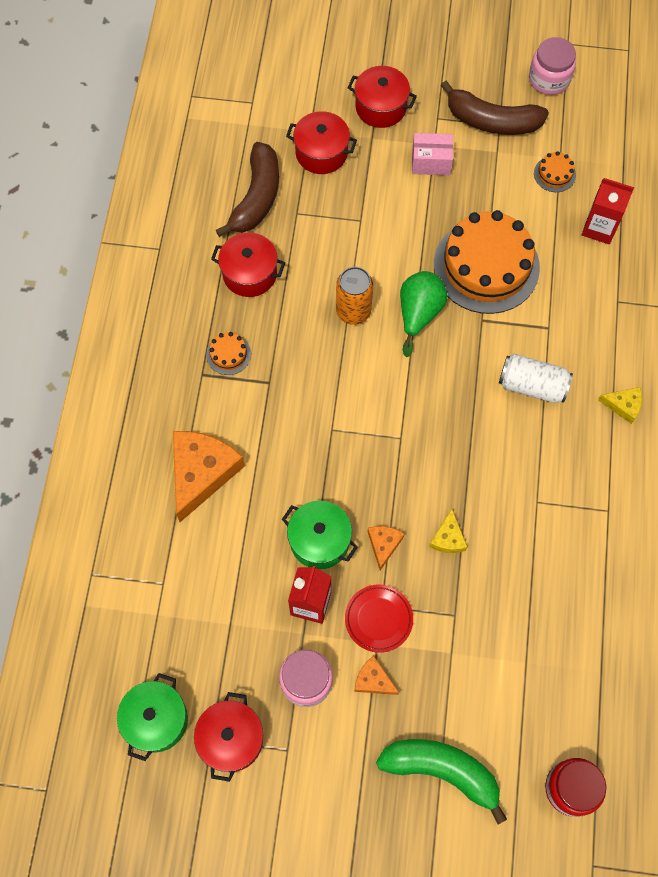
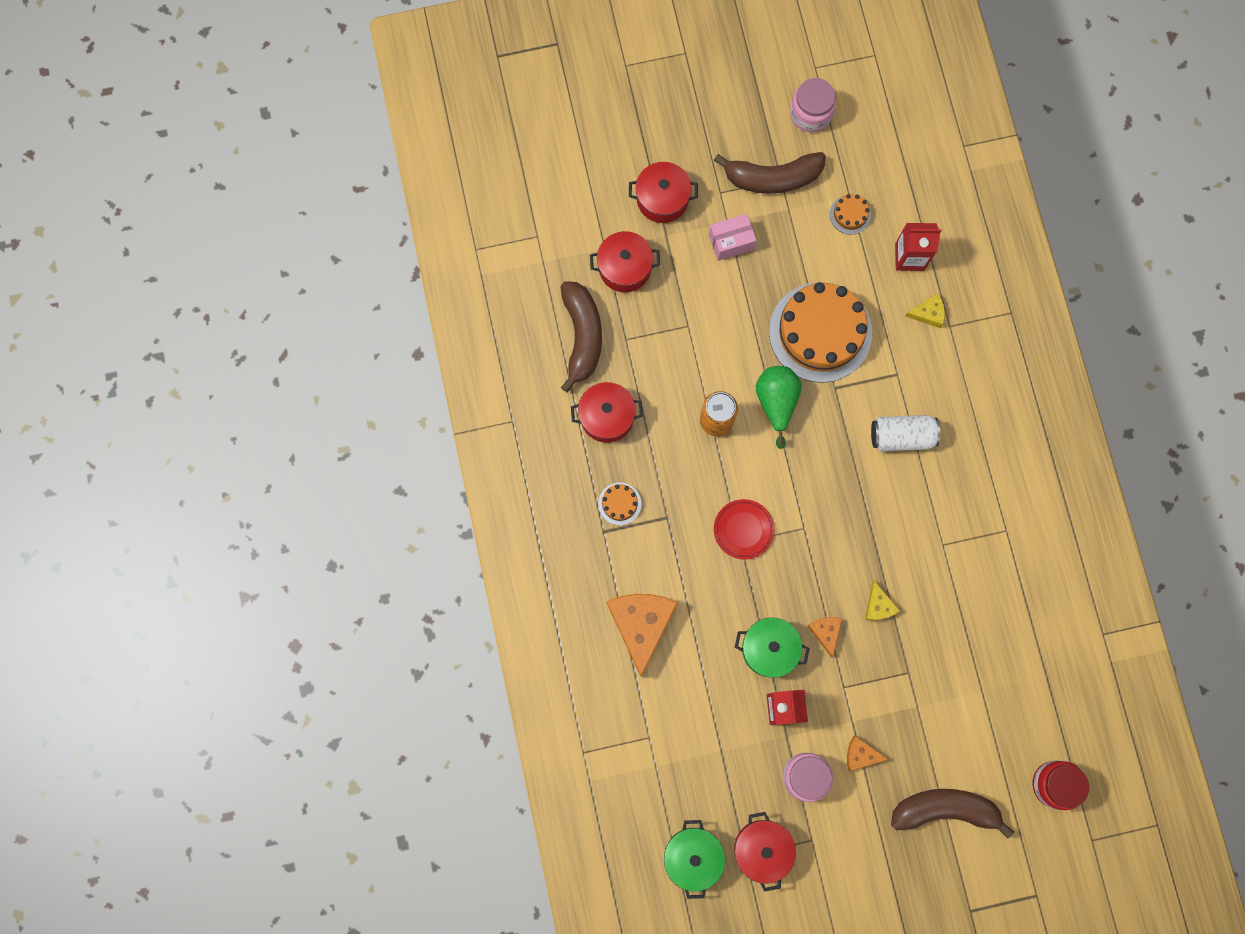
camera: 20 degrees left, 10 degrees up
(378, 619) = (845, 700): red plate -> red plate (743, 530)
(442, 771) = (945, 809): green banana -> brown banana
(623, 405) = (988, 427): yellow cheese -> yellow cheese (928, 313)

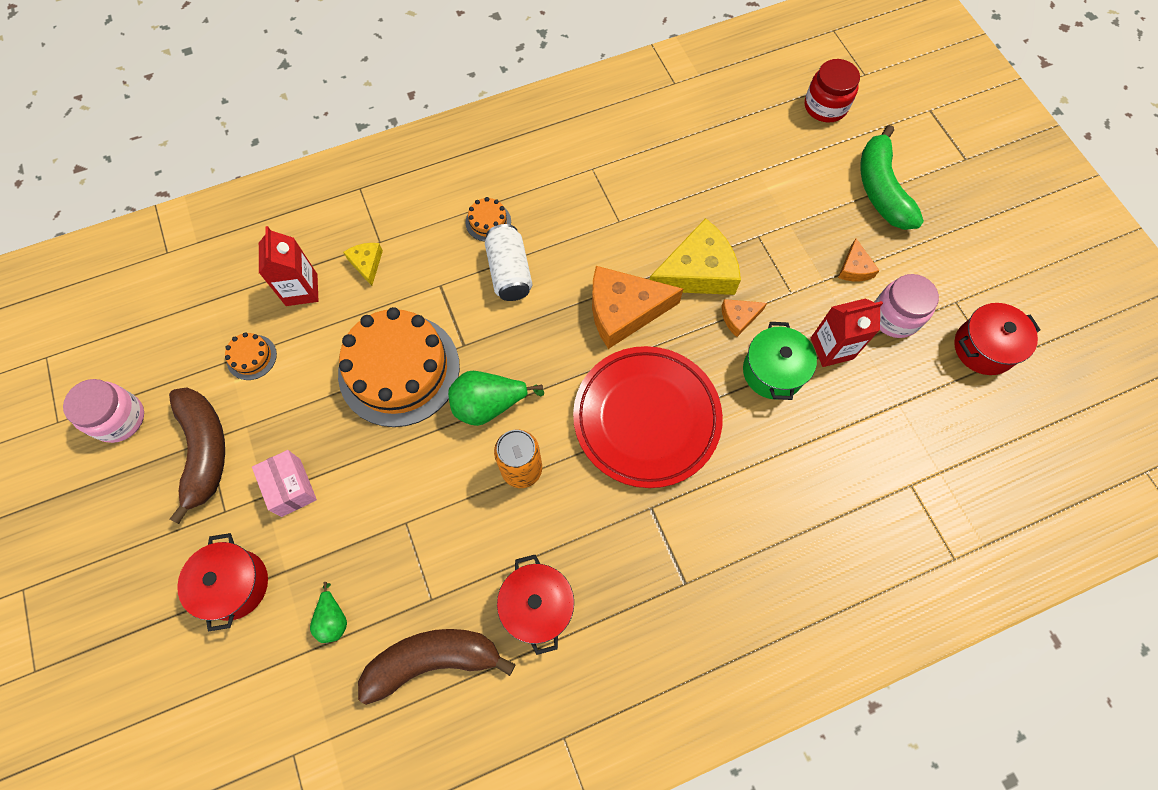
camera: 100 degrees left, 10 degrees down
(619, 503) = (646, 569): orange cake -> orange cake (488, 222)
(624, 268) = (333, 619): red pot -> green pear
(641, 624) = (785, 516): orange cheese -> orange cheese (624, 311)
(692, 856) = (1020, 416): green pot -> none
(743, 530) = (646, 418): red plate -> red plate, size x2.08
(878, 606) = (697, 271): yellow cheese -> yellow cheese, size x2.08
(945, 809) = (881, 189): brown banana -> green banana

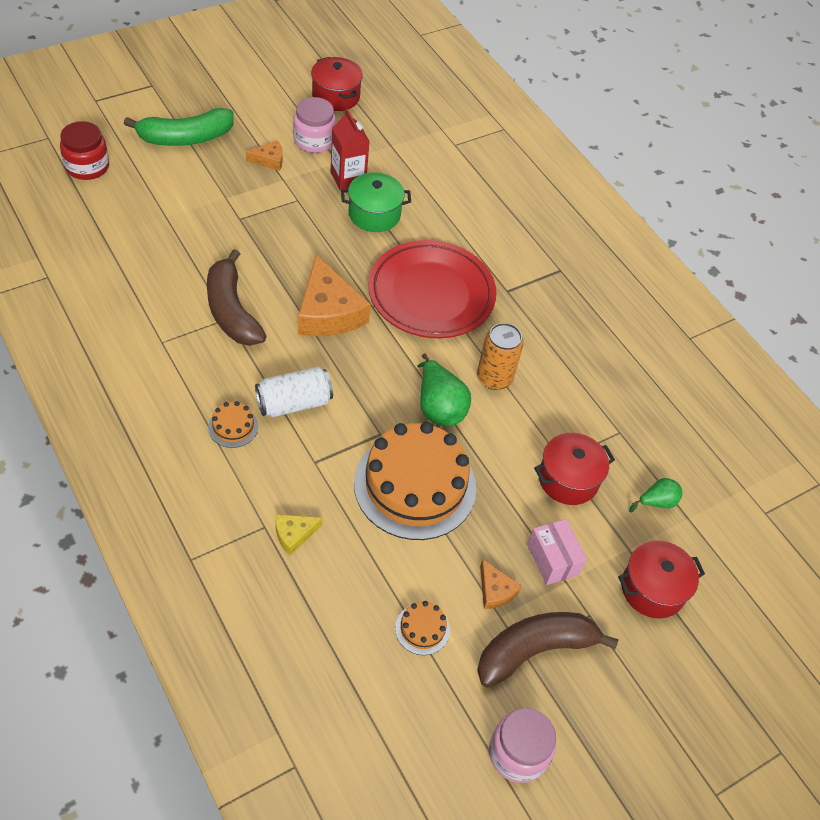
camera: 105 degrees left, 15 degrees down
(291, 487) = (552, 559): pink box -> pink box turned 75 degrees counterclockwise
(301, 290) = (333, 595): red carton -> none
(433, 660) = (665, 425): brown banana -> brown banana (231, 311)
(537, 606) = (603, 359): red pot -> red pot (568, 479)
(697, 271) = (281, 260): yellow cheese -> none
(739, 318) = (326, 234): orange cheese -> orange cheese (495, 590)

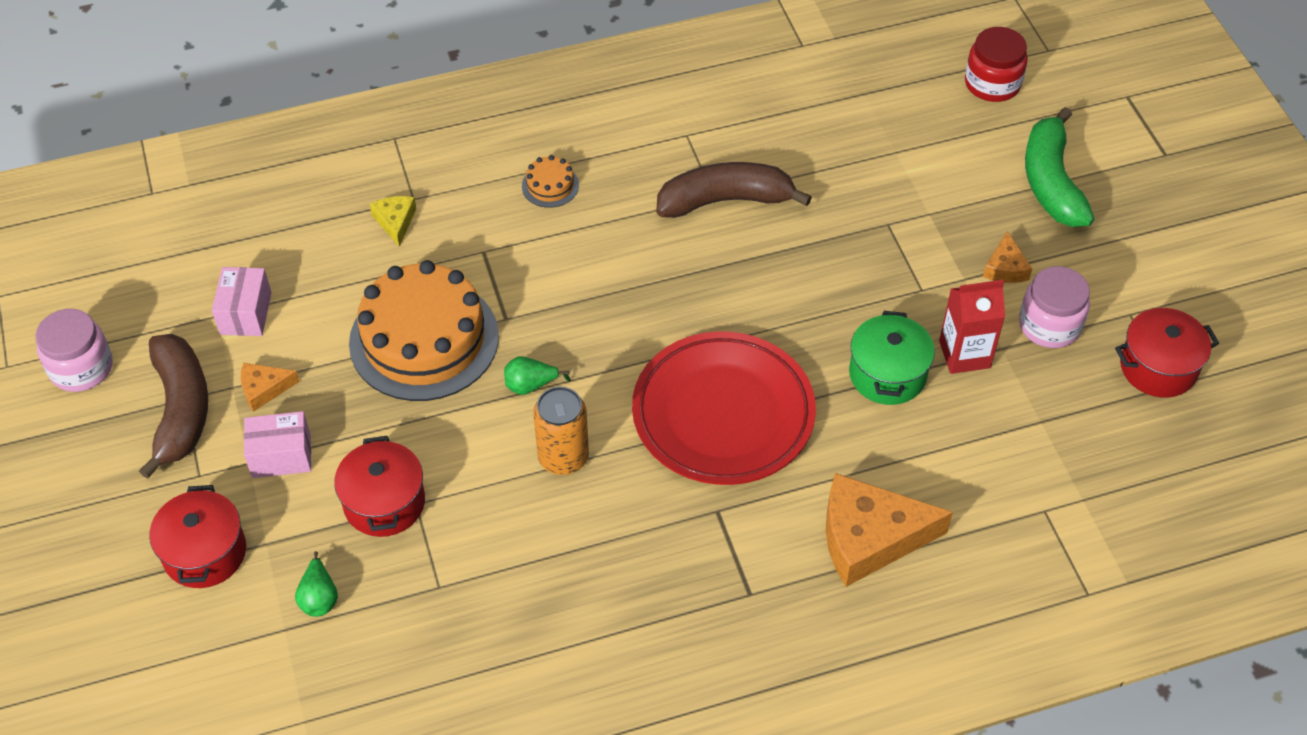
camera: 110 degrees right, 0 degrees up
(294, 403) = (571, 243): white can -> none
(328, 312) = (708, 295): orange cheese -> orange cheese (869, 538)
(422, 629) = (246, 313): orange cake -> pink box
(439, 407) = (531, 385): green pear -> green pear, size x0.58

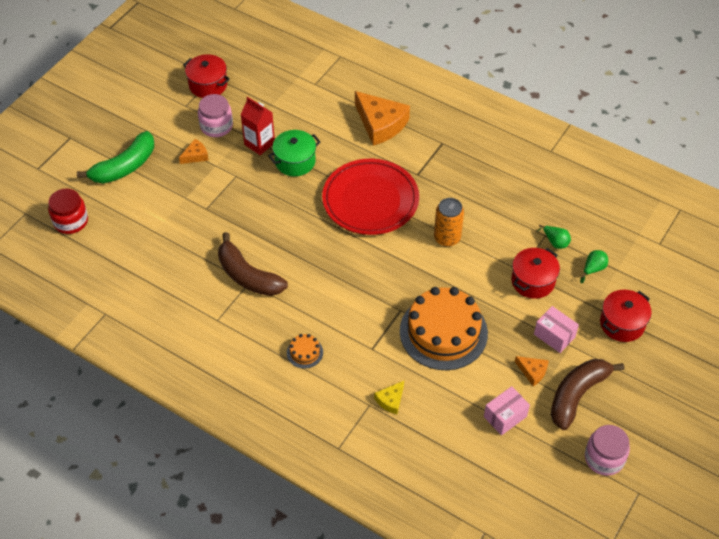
camera: 130 degrees left, 0 degrees up
(531, 385) = (425, 274): green pear -> green pear (555, 242)

